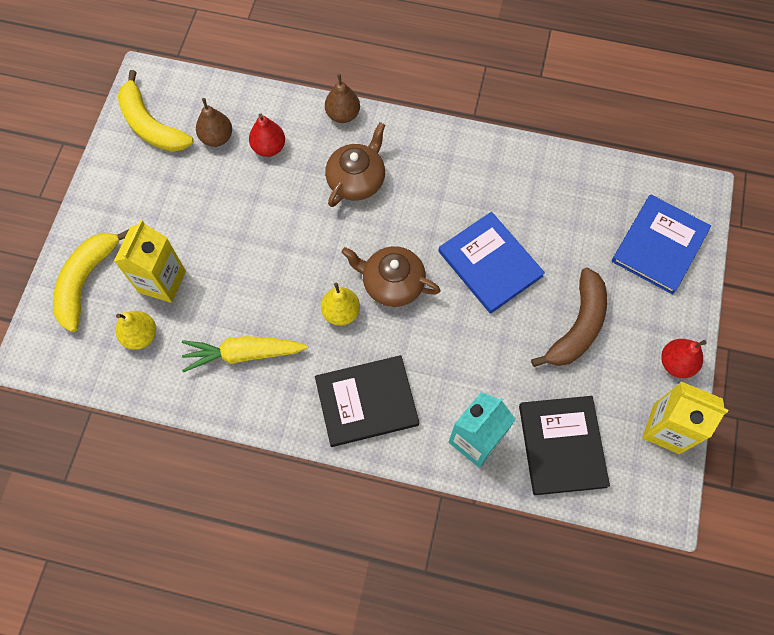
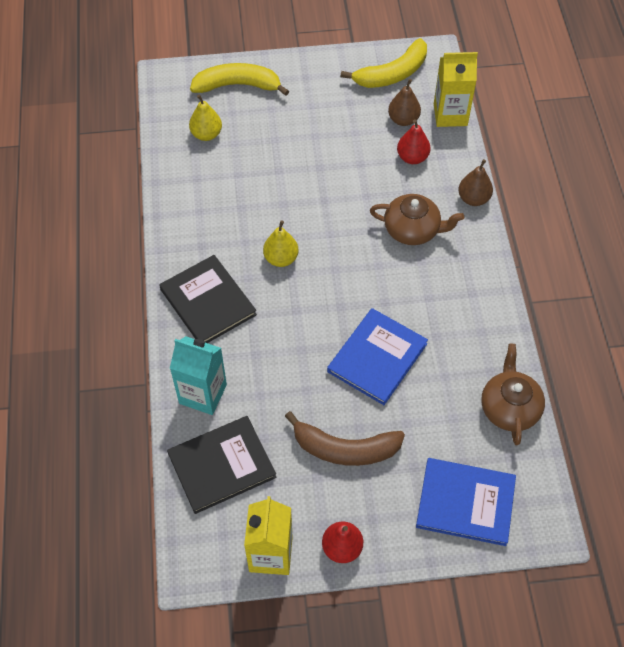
camera: 70 degrees right, 10 degrees down
(151, 125) = (392, 74): yellow banana -> yellow banana turned 150 degrees counterclockwise
(162, 281) = (257, 131): yellow carton -> yellow carton (450, 114)
(243, 354) = (217, 204): yellow carrot -> none
(392, 283) = (324, 287): brown teapot -> brown teapot (509, 407)

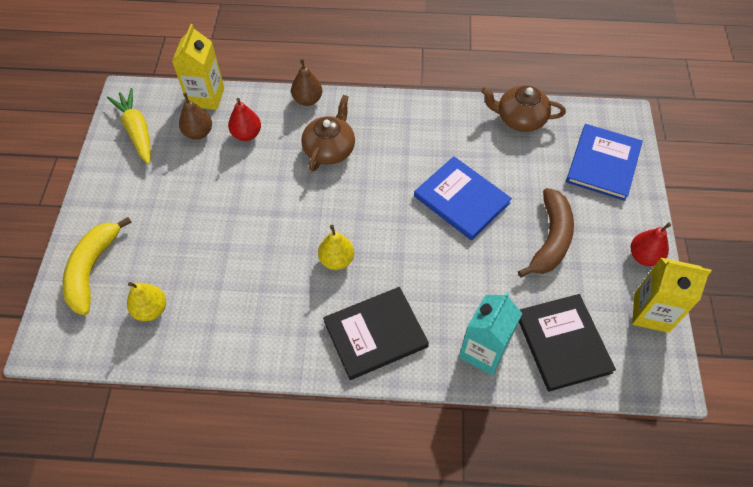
camera: 80 degrees left, 0 degrees up
(392, 74) = (137, 131): yellow banana -> yellow carrot

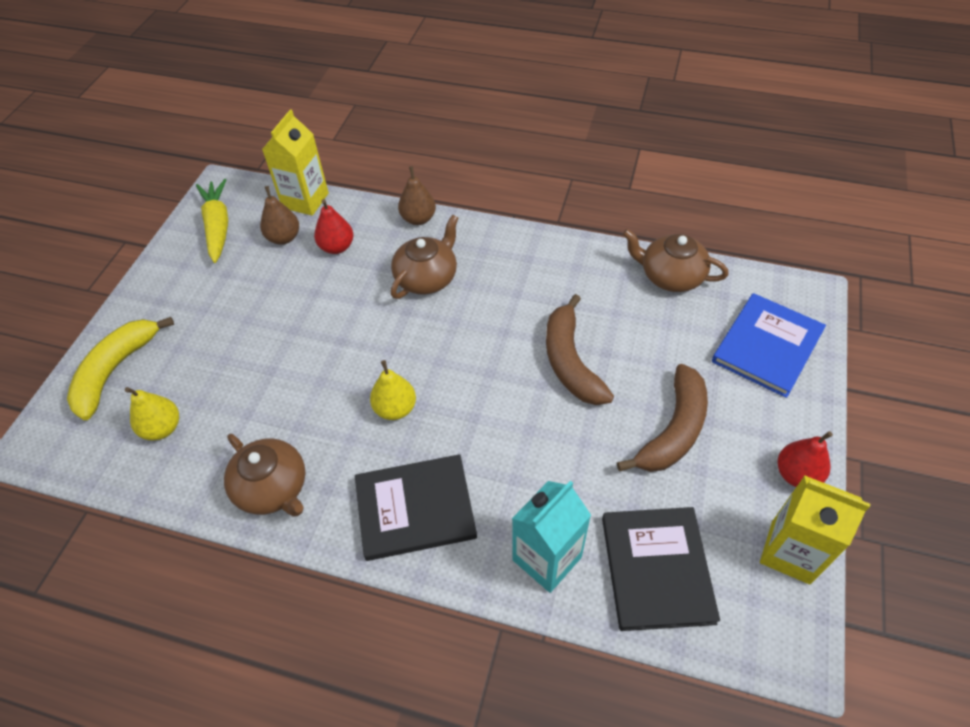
camera: 15 degrees right, 5 degrees down
(259, 340) = (272, 488): none -> brown teapot
(461, 199) = (570, 362): blue book -> brown banana

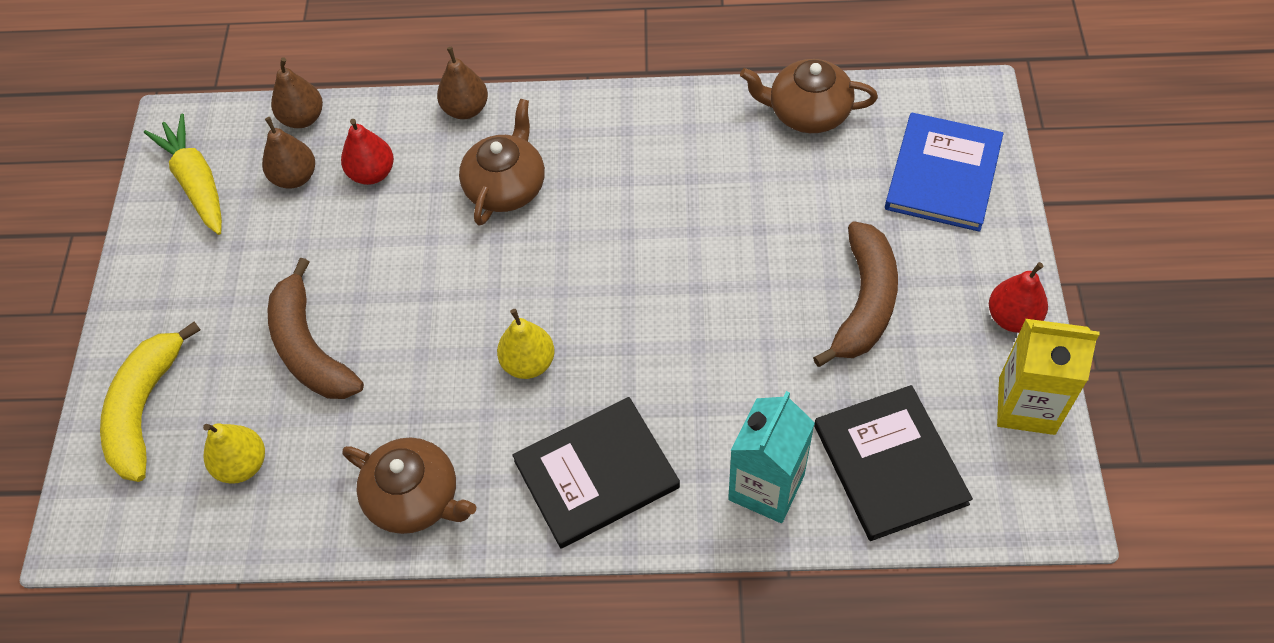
camera: 15 degrees left, 5 degrees up
(305, 200) = (303, 118): yellow carton -> brown pear
(570, 362) = (720, 251): brown banana -> brown banana (310, 348)

